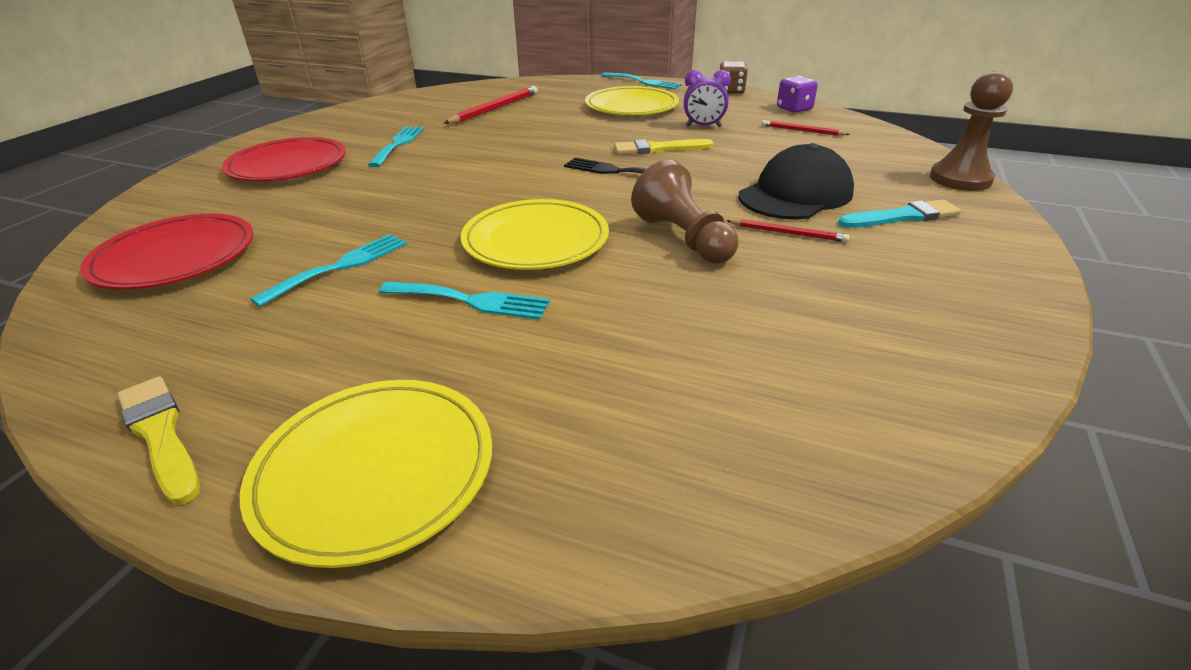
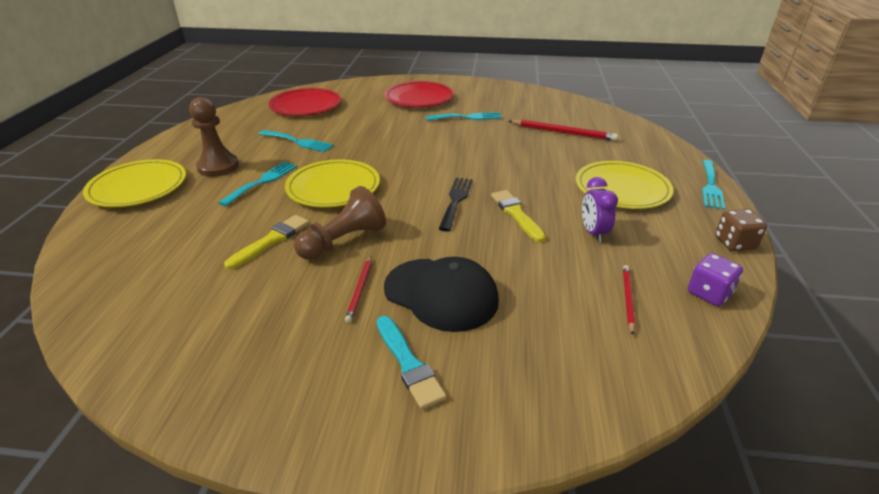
camera: 75 degrees right, 0 degrees up
(160, 434) = (174, 143): yellow brush -> yellow brush (271, 240)
(471, 301) = (262, 181): turquoise fork -> turquoise fork turned 150 degrees counterclockwise
(960, 179) = (534, 429): brown pawn -> brown pawn (218, 167)

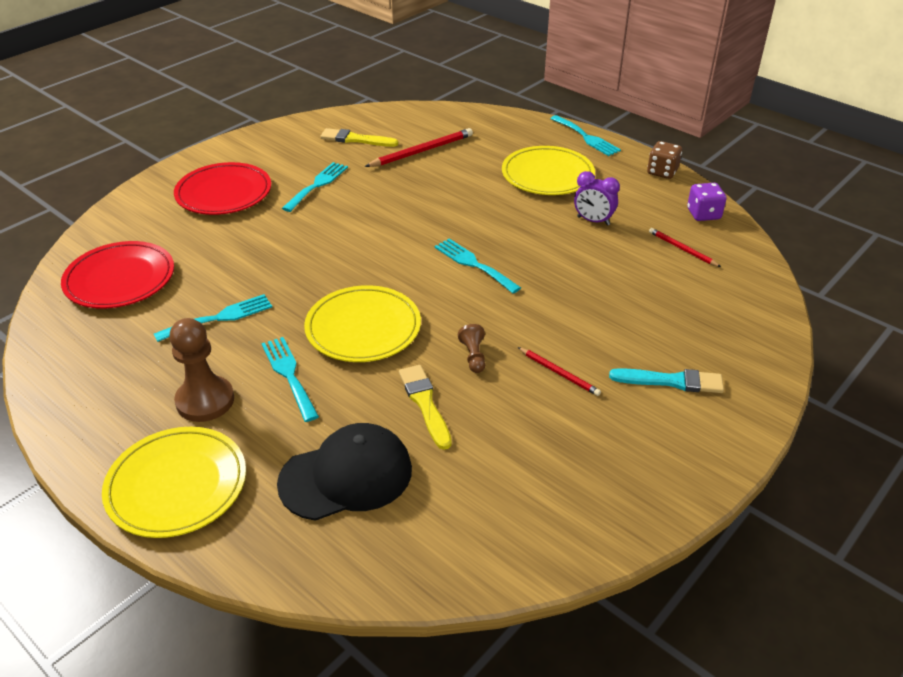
camera: 55 degrees left, 5 degrees up
(343, 241) = (473, 356): brown pawn -> brown pawn, size x0.50
(441, 294) = (603, 331): black cap -> black cap (346, 476)
(456, 200) = (473, 264): black fork -> turquoise fork
(516, 214) = (529, 243): yellow brush -> yellow brush (355, 139)

